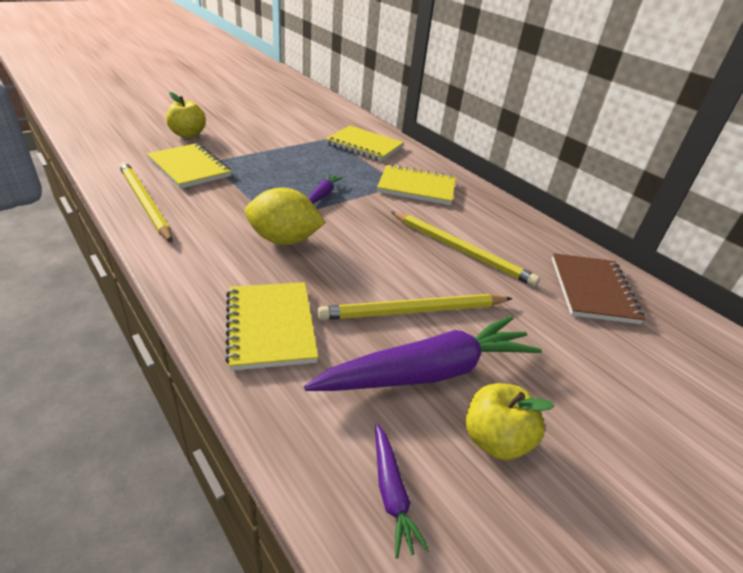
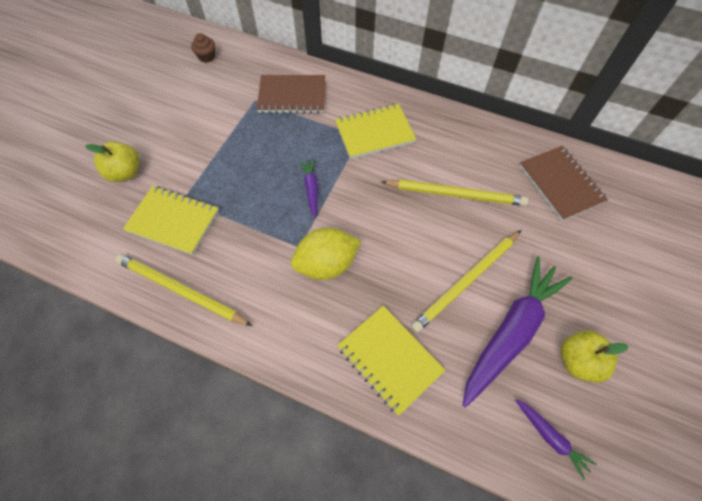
camera: 25 degrees left, 25 degrees up
(318, 108) = (207, 57): none -> brown cupcake
(364, 145) = (292, 96): yellow notebook -> brown notebook

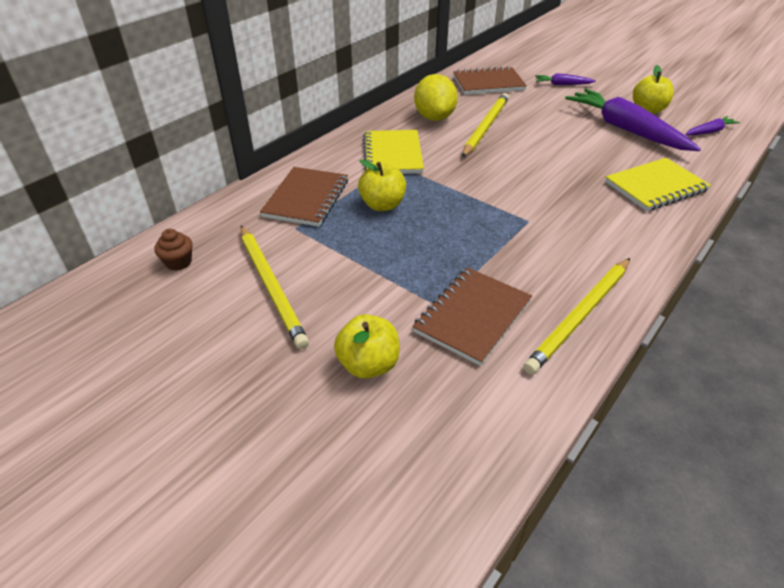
camera: 75 degrees left, 20 degrees down
(173, 221) = (472, 316): yellow notebook -> brown notebook
(296, 142) = (382, 205): none -> yellow apple
(311, 189) = (454, 203): purple carrot -> purple carrot (562, 84)
(326, 264) = (553, 206): yellow lemon -> yellow lemon (434, 117)
(467, 281) = (578, 138): yellow pencil -> yellow pencil (271, 286)

